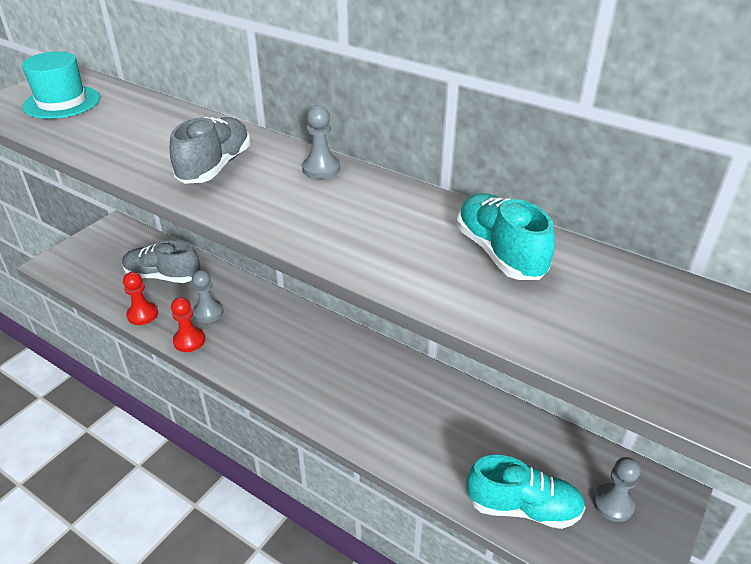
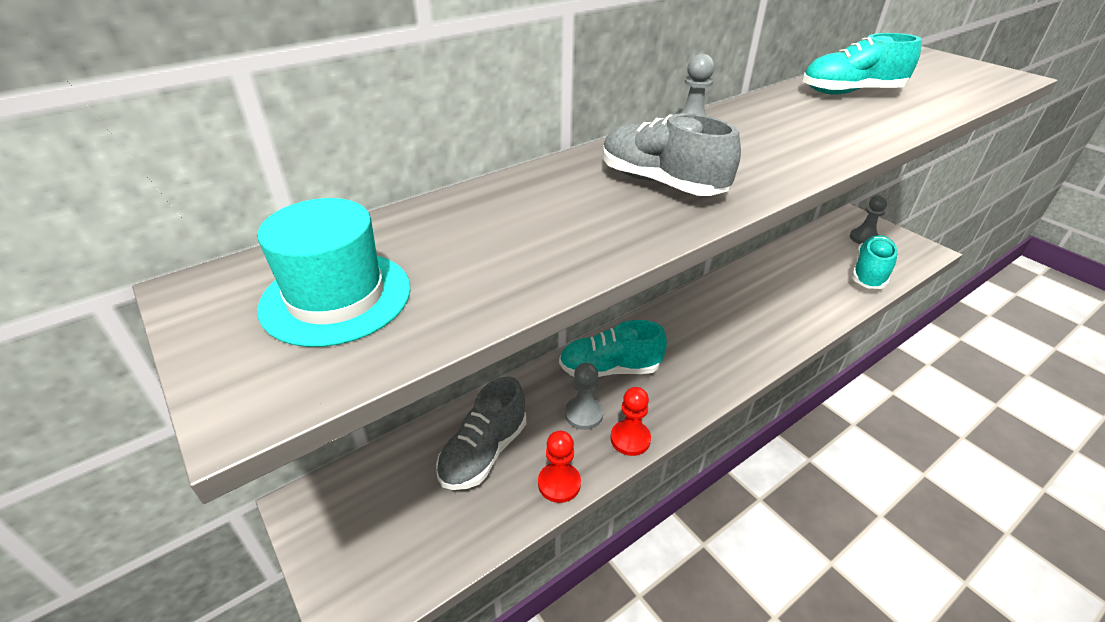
camera: 70 degrees left, 0 degrees up
(261, 316) = (609, 369): none -> turquoise shoe

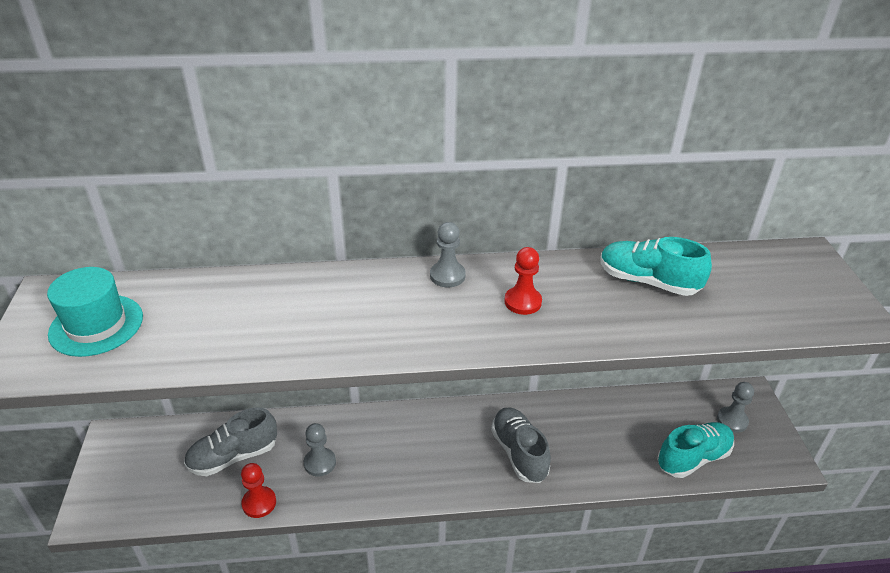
camera: 30 degrees right, 0 degrees up
(609, 369) = (371, 437): turquoise shoe -> none
(630, 439) = (333, 497): red pawn -> red pawn (522, 302)
(661, 183) = (361, 316): grey shoe -> grey shoe (519, 453)

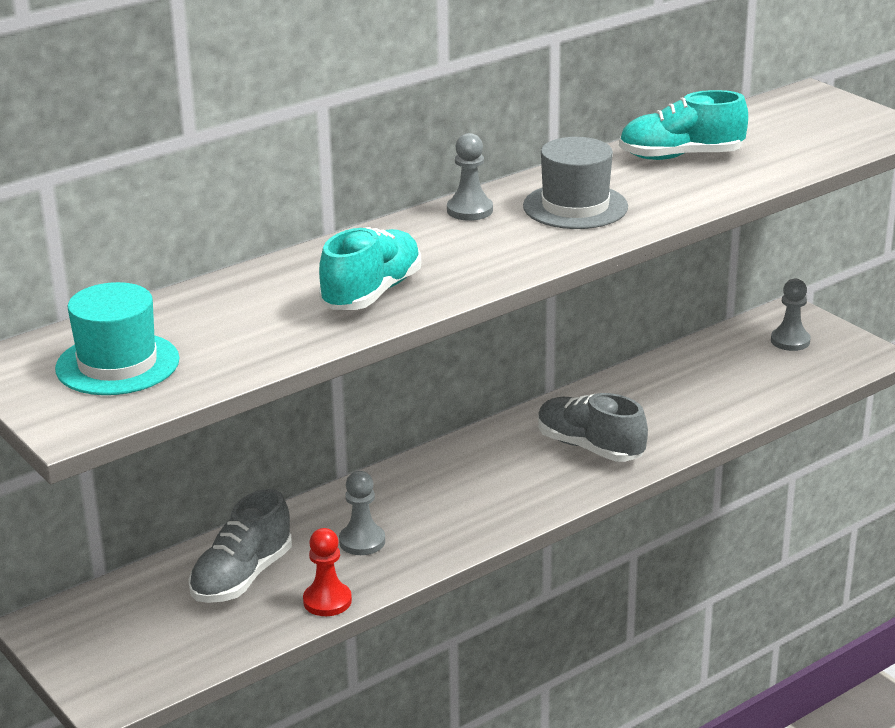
camera: 30 degrees left, 10 degrees down
(522, 302) = (575, 206): red pawn -> grey hat
(693, 458) = (777, 385): turquoise shoe -> turquoise shoe (372, 293)

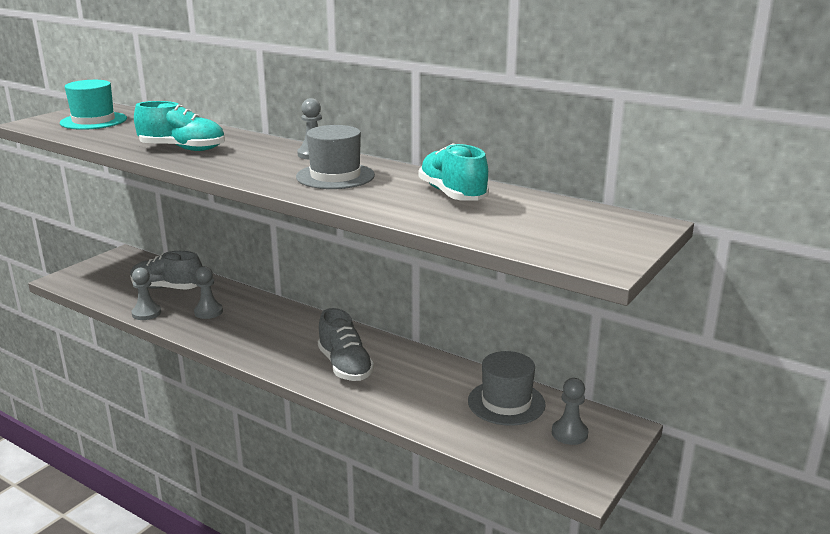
camera: 70 degrees right, 5 degrees down
(327, 601) = (146, 313): red pawn -> grey pawn
(589, 447) = (345, 366): grey shoe -> grey shoe turned 135 degrees clockwise
(719, 361) = (506, 403): none -> grey hat

